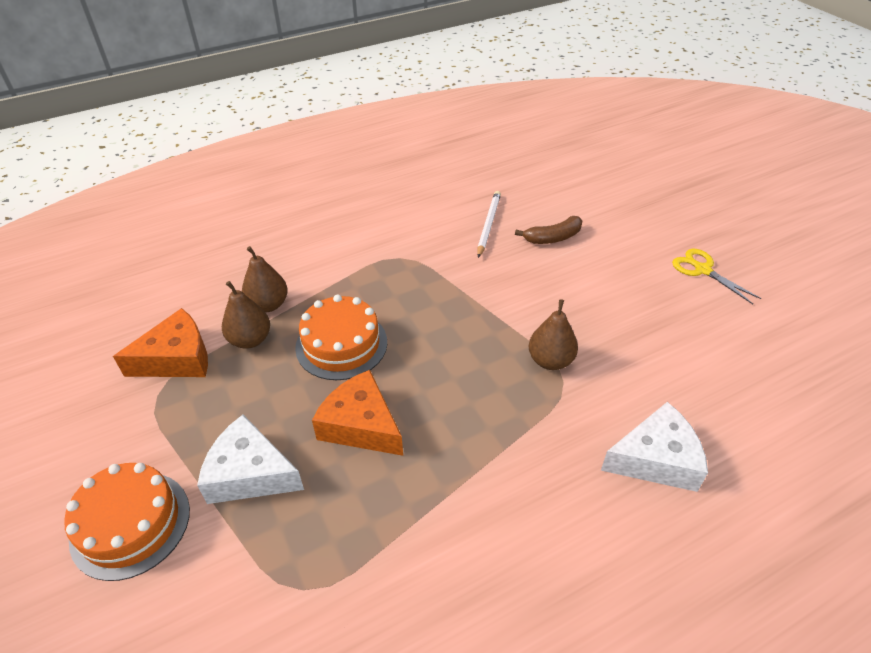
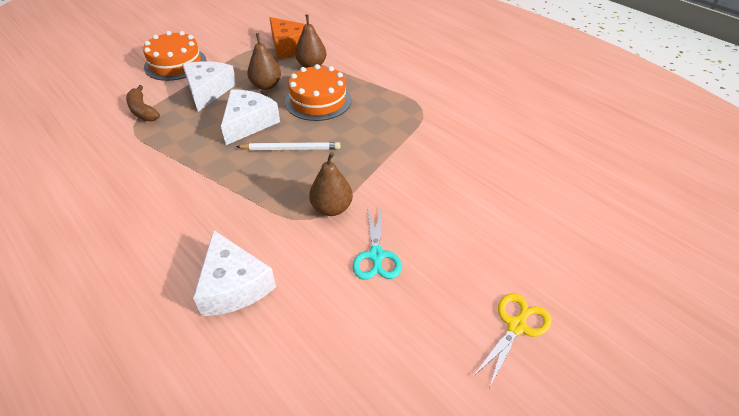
camera: 75 degrees right, 0 degrees up
(268, 305) = (345, 64): brown pear -> brown pear (266, 86)
(361, 425) = (248, 123): orange cheese -> white cheese
(488, 225) = (494, 149): white pencil -> white pencil (291, 148)
(552, 238) = (501, 194): brown banana -> brown banana (142, 111)
(622, 337) = (376, 255): none -> turquoise scissors

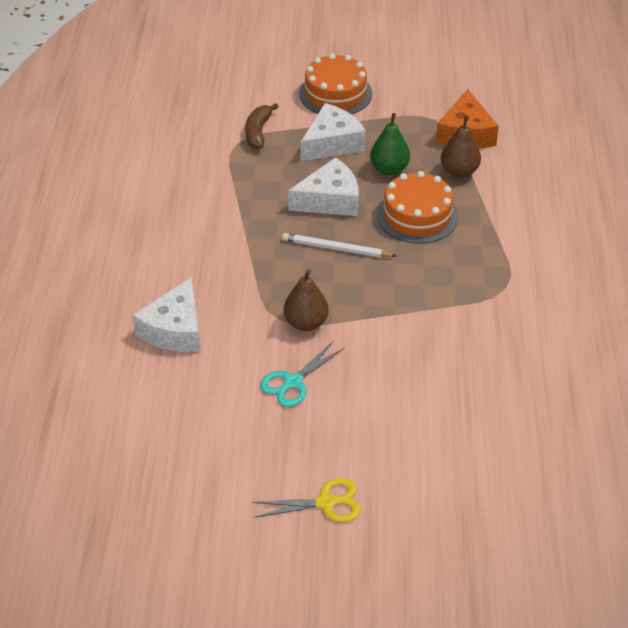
camera: 45 degrees right, 0 degrees up
(266, 86) = (389, 169): brown pear -> green pear
(291, 148) = (336, 248): white pencil -> white pencil turned 150 degrees clockwise

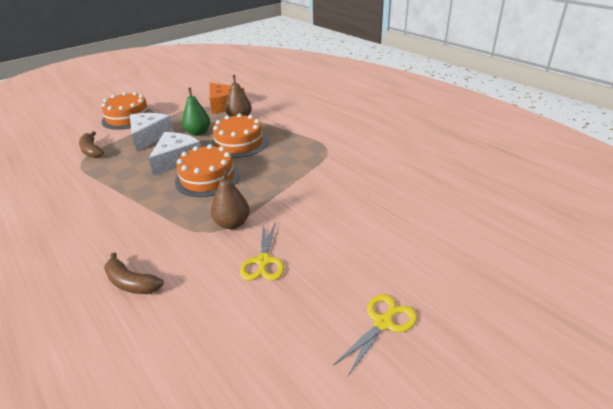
camera: 40 degrees left, 10 degrees down
(175, 329) = (131, 283): white cheese -> brown banana
(293, 382) = (263, 261): turquoise scissors -> yellow scissors
(336, 248) = (207, 178): white pencil -> orange cake

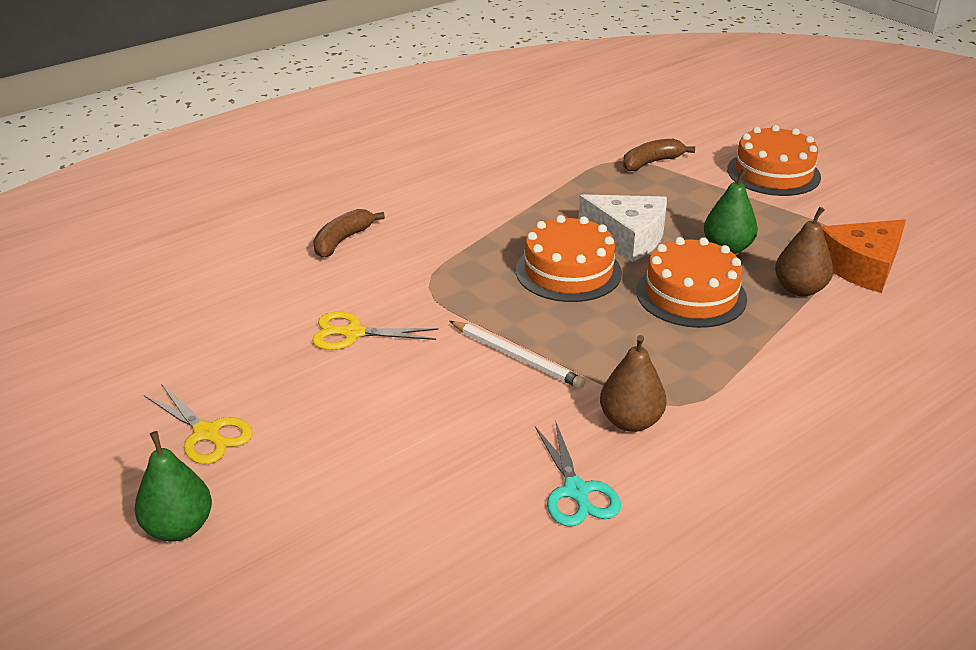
camera: 90 degrees right, 0 degrees up
(149, 136) = (705, 202): white cheese -> none
(232, 223) = (443, 302): brown pear -> brown pear (630, 421)
(291, 193) = (517, 357): none -> white pencil
(393, 174) = (576, 491): none -> turquoise scissors
(476, 317) = (179, 527): none -> green pear

